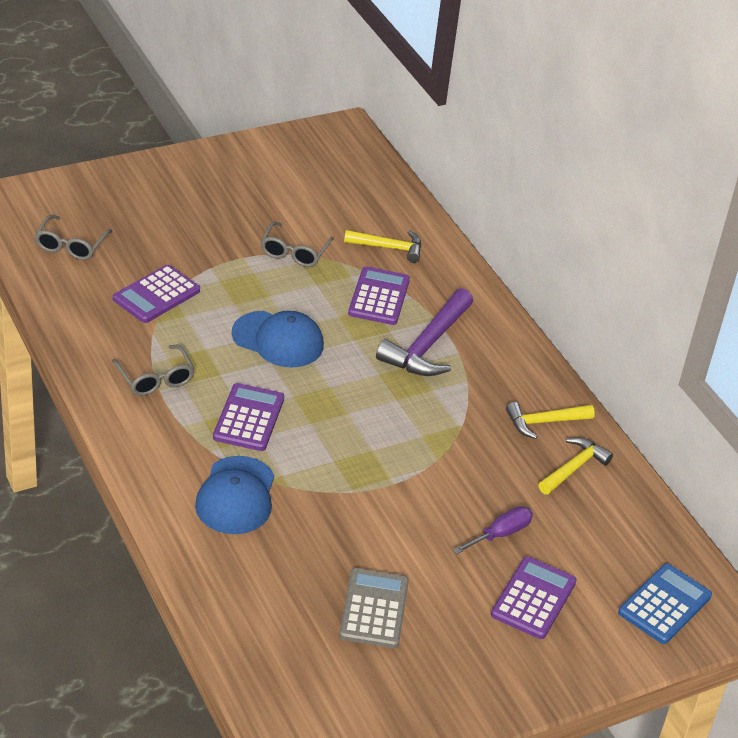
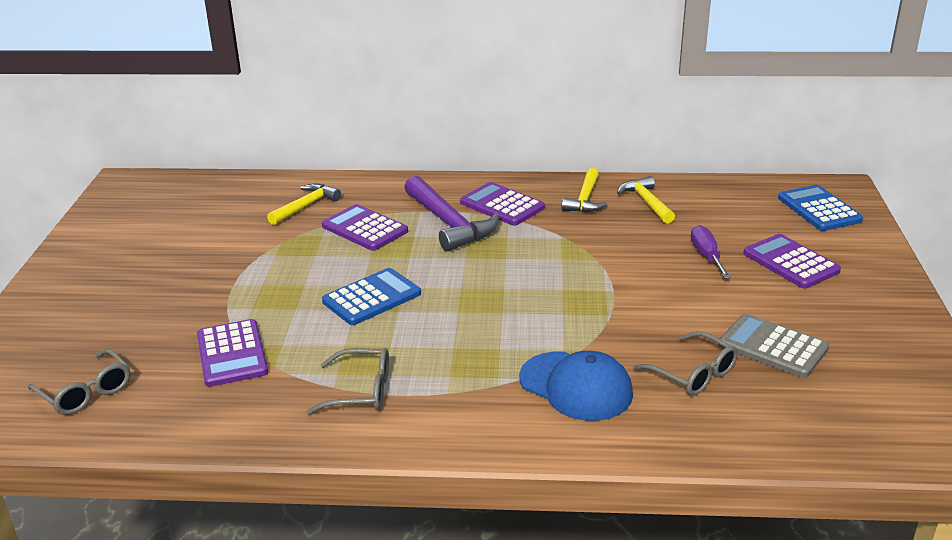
camera: 55 degrees left, 10 degrees down
(248, 418) = (468, 346): purple calculator -> purple calculator (502, 205)
(278, 340) = (371, 298): blue cap -> blue calculator
(294, 252) = (258, 254): grey glasses -> grey glasses (692, 373)

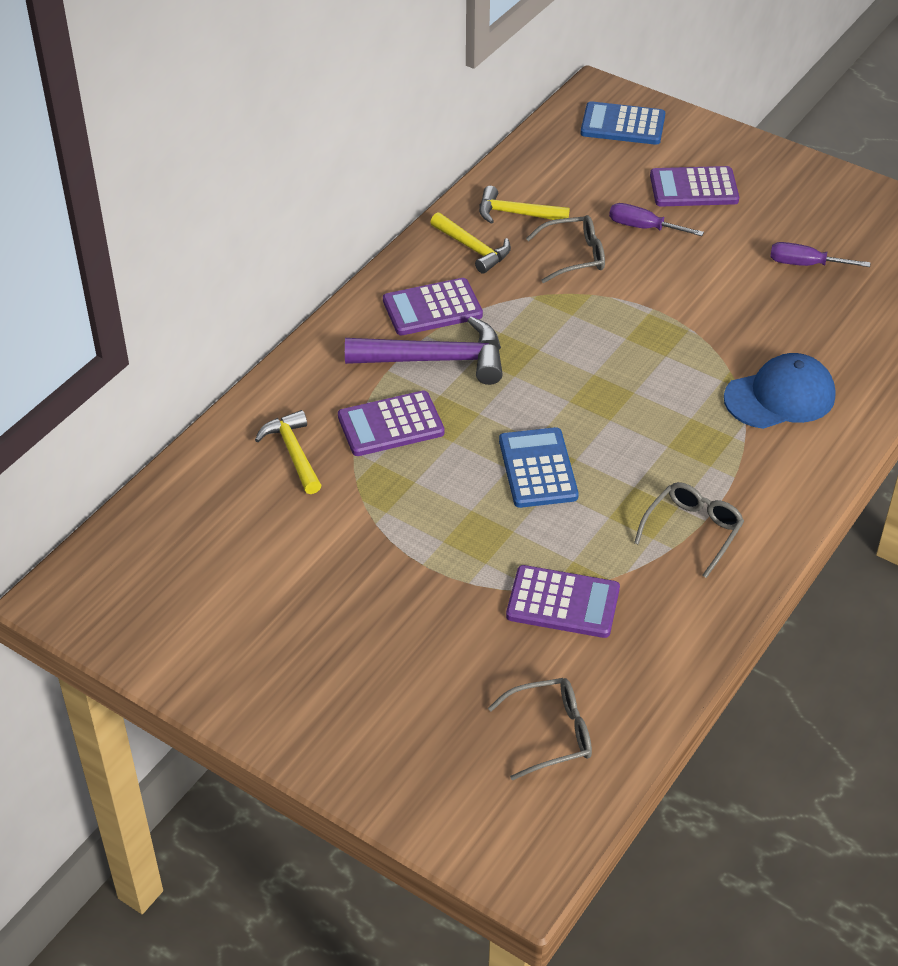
camera: 60 degrees left, 15 degrees up
(692, 373) = (808, 324): grey glasses -> grey glasses (573, 256)
(773, 347) = (805, 264): grey calculator -> purple screwdriver

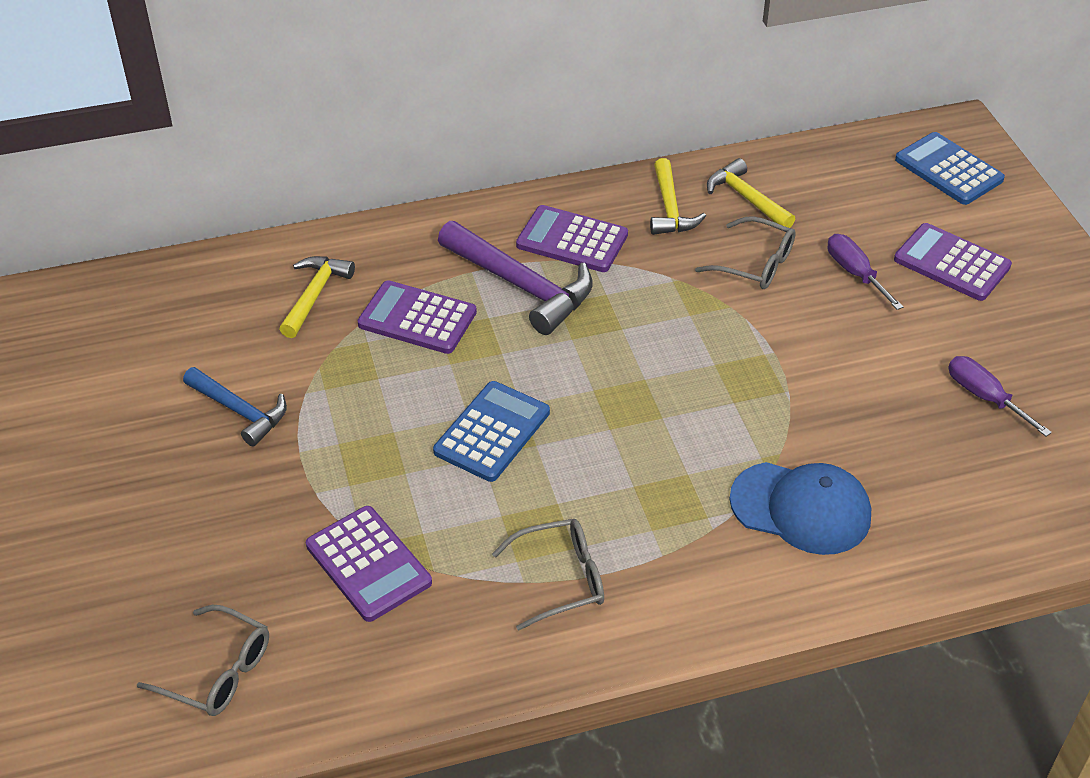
camera: 40 degrees right, 0 degrees up
(344, 564) = (240, 411): none -> blue hammer

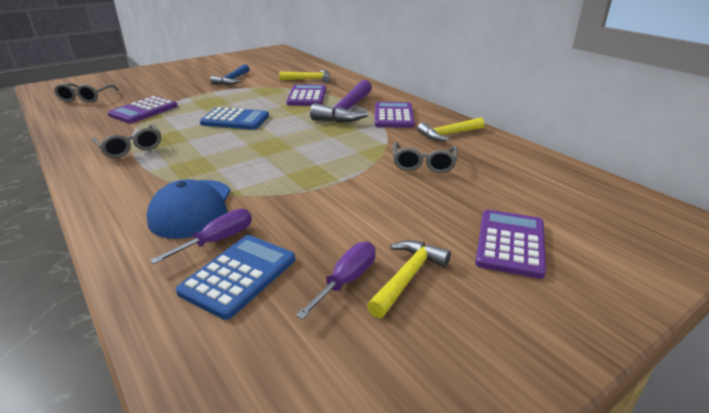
camera: 70 degrees right, 15 degrees down
(746, 198) = (486, 153): yellow hammer -> yellow hammer (407, 277)
(855, 273) = (451, 200): purple screwdriver -> purple screwdriver (217, 240)
(948, 170) = (635, 228): blue calculator -> blue calculator (238, 275)

